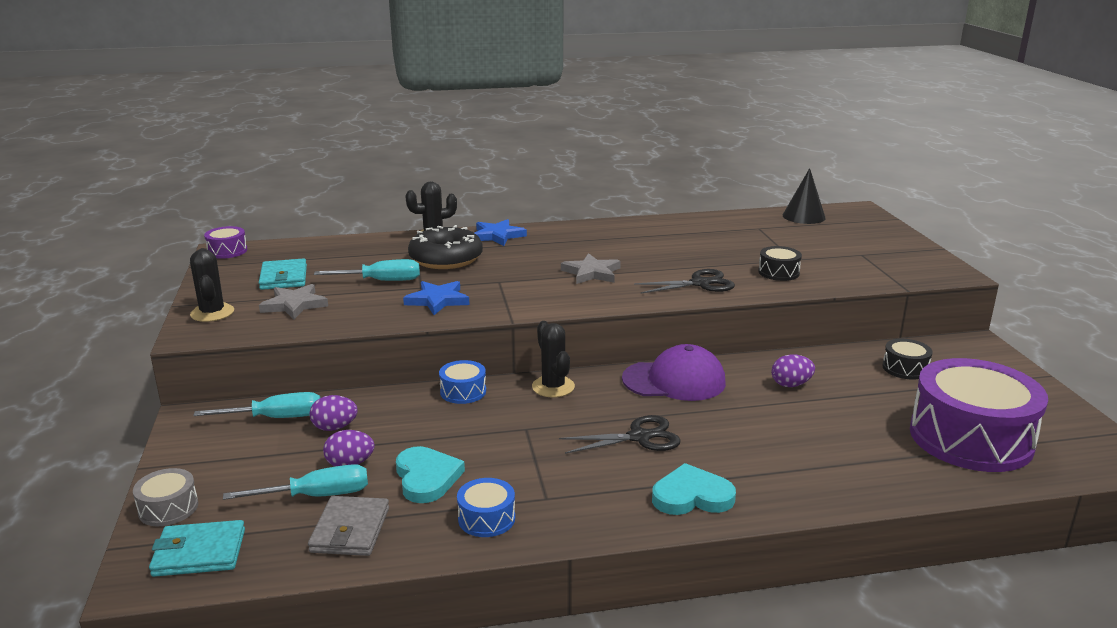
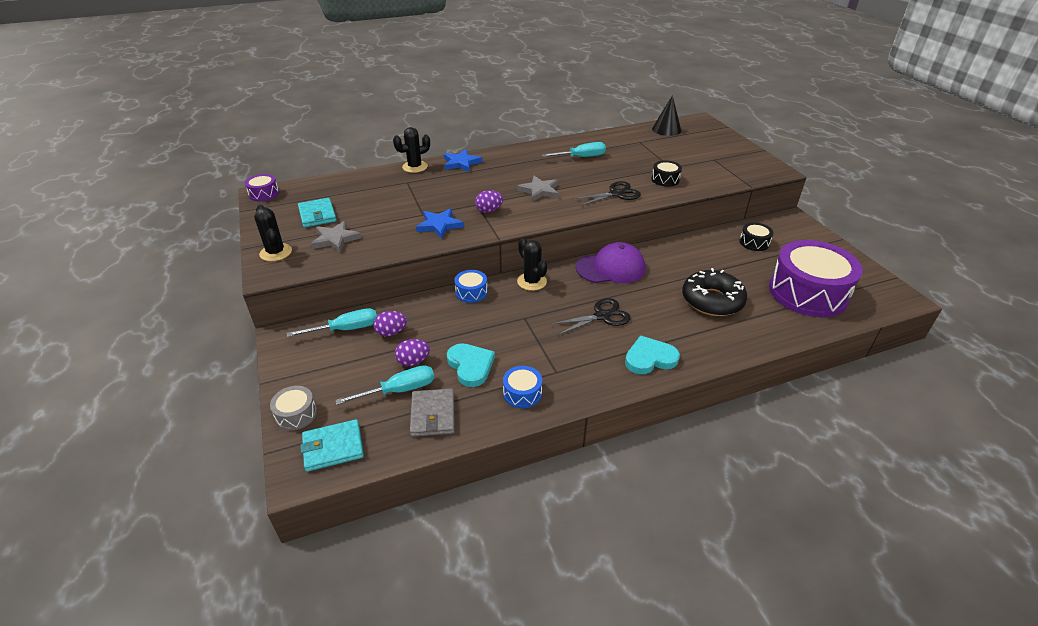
camera: 10 degrees left, 15 degrees up
(381, 281) = (392, 211): turquoise screwdriver -> turquoise screwdriver (581, 157)
(446, 259) = (431, 187): black donut -> black donut (712, 300)
(791, 384) = (686, 263): purple egg -> purple egg (489, 210)

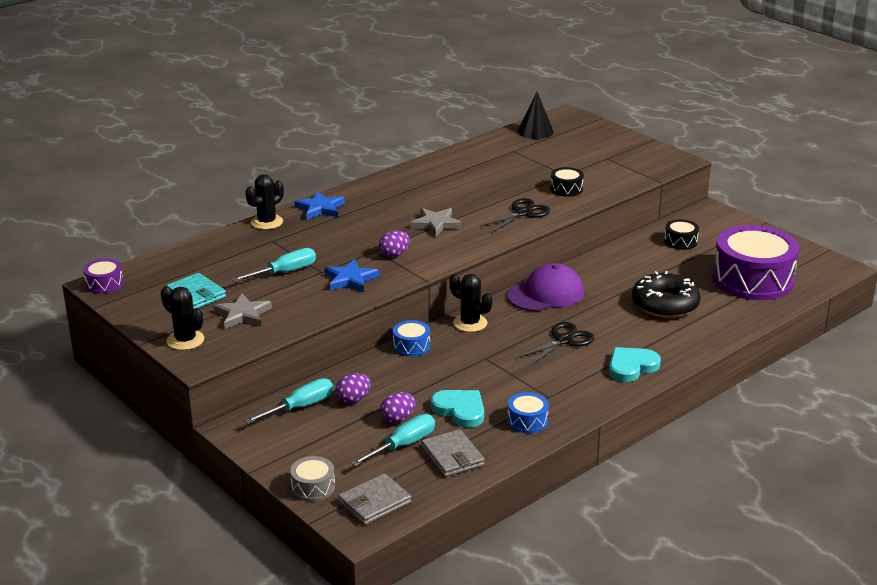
camera: 20 degrees left, 10 degrees down
(333, 447) = (374, 502): turquoise wallet -> grey wallet
(581, 157) = (457, 179): turquoise screwdriver -> turquoise screwdriver (284, 272)

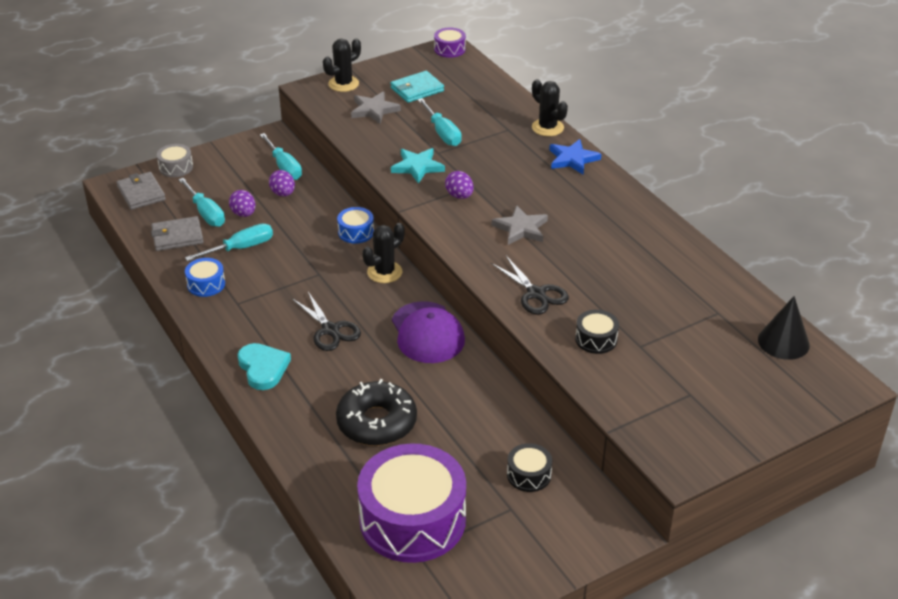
camera: 100 degrees right, 10 degrees up
(350, 279) = (417, 167): blue star -> turquoise star
(460, 410) = (240, 248): turquoise heart -> turquoise screwdriver

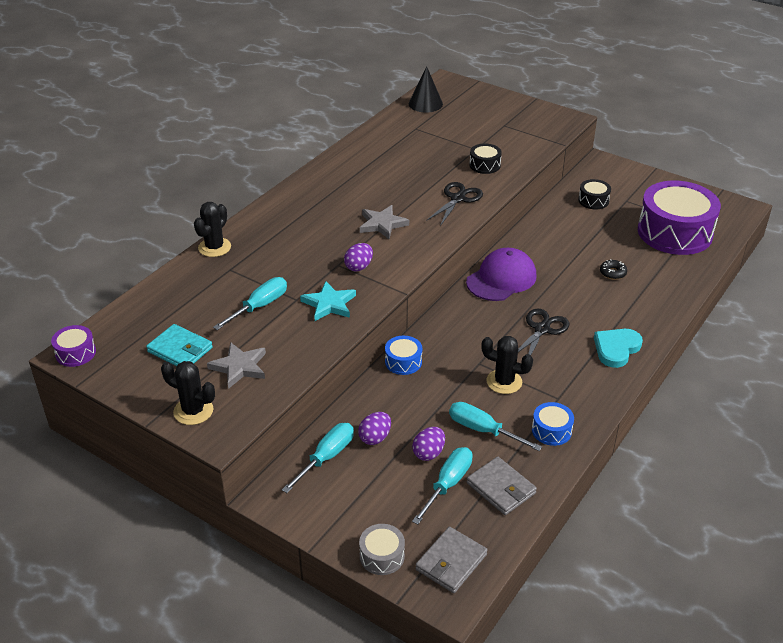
camera: 115 degrees left, 0 degrees up
(376, 422) = (612, 273): black donut -> black donut, size x0.42
(384, 272) = (447, 325): black cactus -> black cactus (504, 382)
(572, 159) = (261, 222): blue star -> none

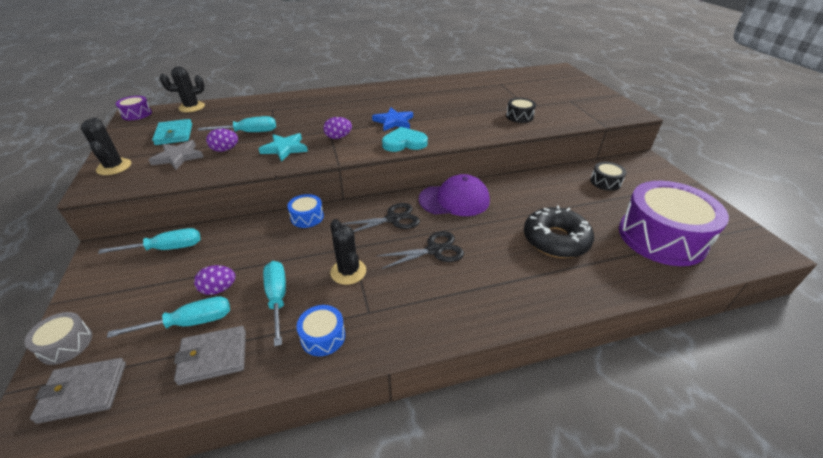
camera: 40 degrees right, 0 degrees up
(214, 247) = (285, 97): black cactus -> black cactus (192, 107)
(375, 438) = (210, 255): purple egg -> purple egg (225, 150)
(382, 224) = (393, 121): grey star -> blue star
(425, 104) = (528, 74): black cone -> none
(458, 198) = (468, 127): black scissors -> black scissors (393, 219)
(501, 488) = (213, 357): grey wallet -> grey wallet turned 75 degrees clockwise
(612, 273) = (555, 240): black donut -> black donut, size x2.36
(616, 349) = (477, 303): turquoise heart -> turquoise heart (404, 143)

